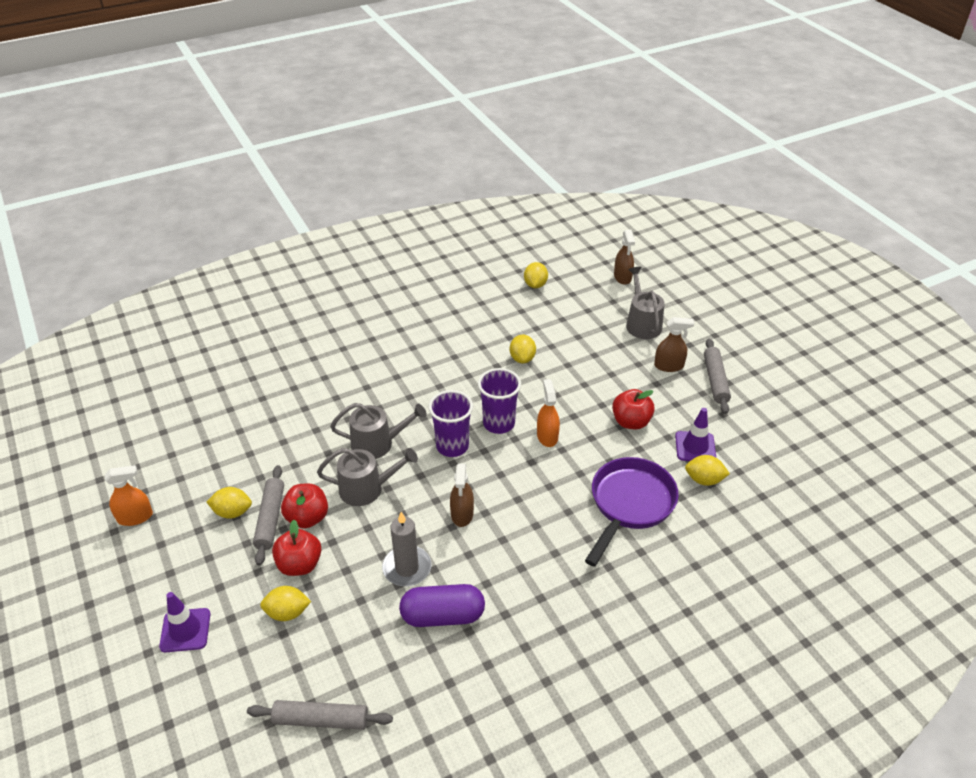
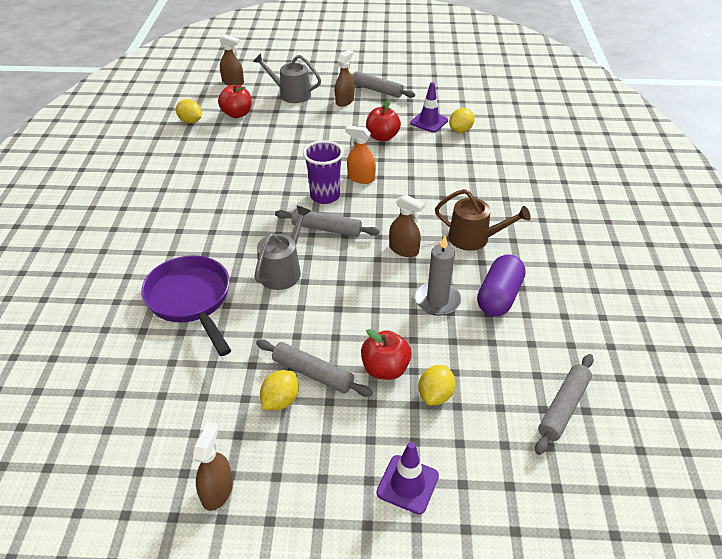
camera: 60 degrees left, 0 degrees up
(135, 517) = (217, 491): orange spray bottle -> brown spray bottle
(307, 518) = (333, 346): red apple -> red apple (237, 114)
(366, 488) = (330, 295): grey watering can -> none
(452, 446) = (326, 229): purple cup -> grey rolling pin
(519, 563) = (474, 238): none -> brown watering can
(522, 358) = (266, 158): yellow lemon -> none
(629, 505) = (458, 168): purple pan -> purple pan (191, 300)

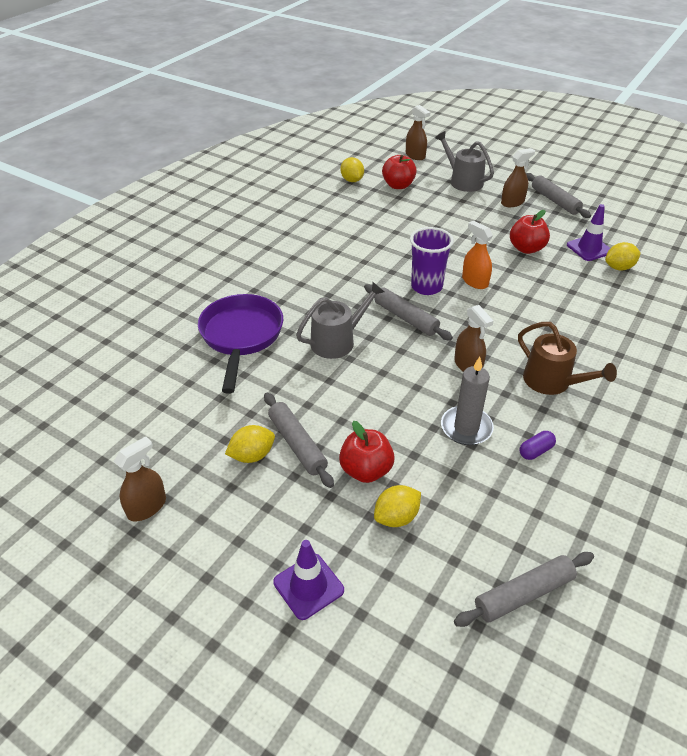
camera: 30 degrees right, 0 degrees up
(499, 297) = (535, 451): purple capsule -> purple capsule, size x0.47

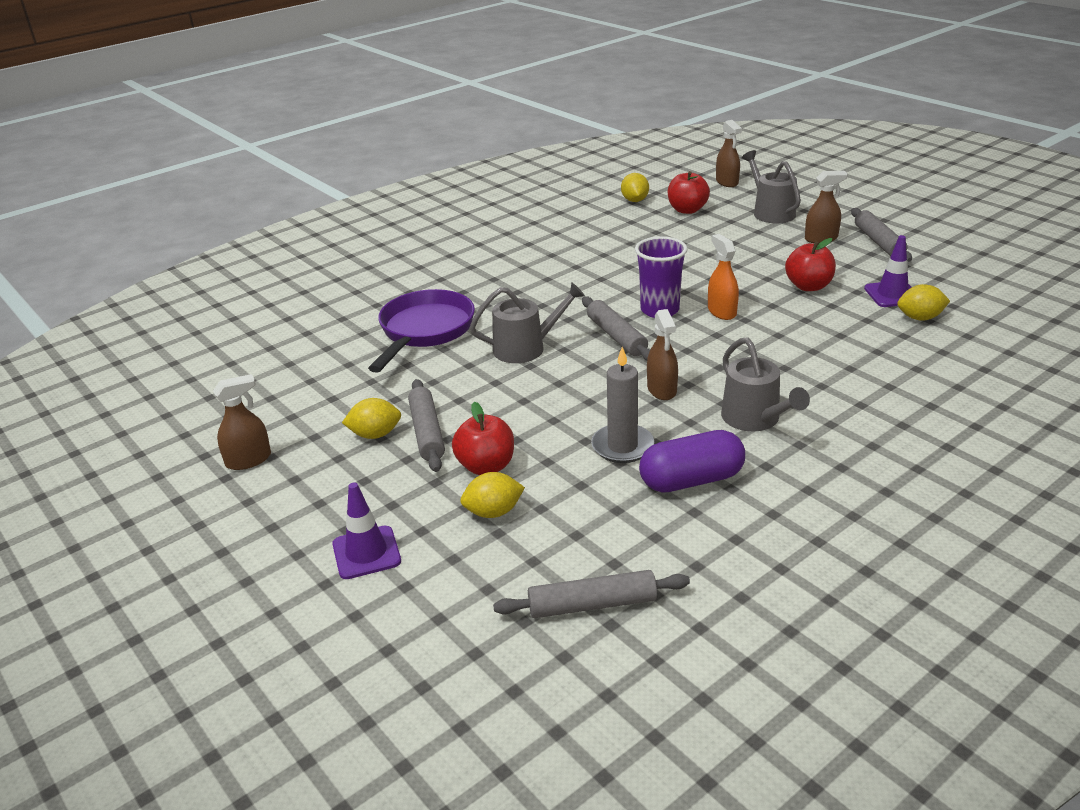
camera: 20 degrees right, 10 degrees down
(535, 451) = (691, 480): purple capsule -> purple capsule, size x2.11
(552, 382) = (755, 419): brown watering can -> grey watering can

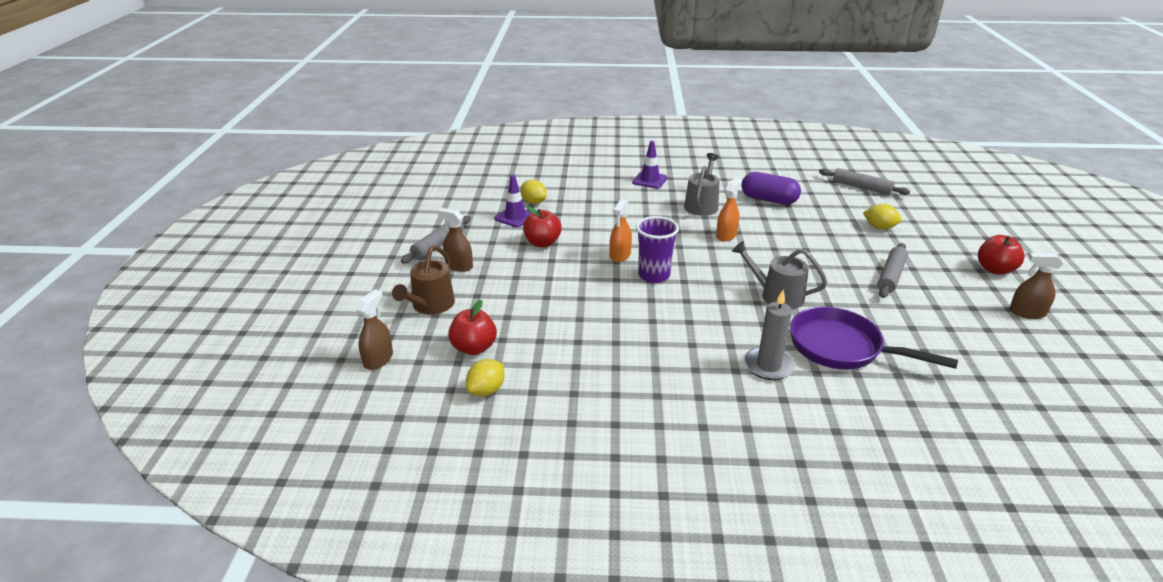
camera: 140 degrees left, 0 degrees up
(366, 553) = (959, 239): purple traffic cone -> purple traffic cone (649, 180)
(375, 434) = (927, 289): yellow lemon -> none
(424, 331) = (842, 348): purple pan -> purple pan turned 60 degrees clockwise
(486, 466) = (867, 245): red apple -> red apple (994, 269)
(616, 336) = (707, 273): grey rolling pin -> none
(622, 446) = (783, 223): grey candle -> grey candle (768, 366)
(662, 389) = (726, 235): brown spray bottle -> orange spray bottle
(771, 212) = (430, 305): grey watering can -> brown watering can

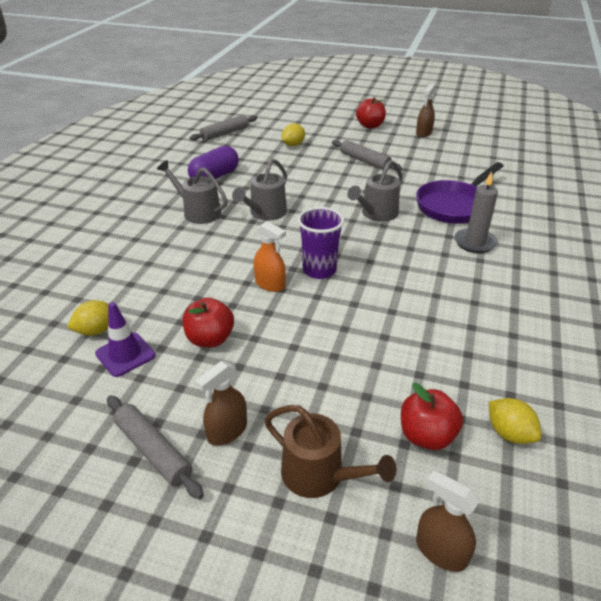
camera: 75 degrees left, 5 degrees up
(649, 180) = (117, 231): purple traffic cone -> none
(726, 235) = (265, 213): orange spray bottle -> grey watering can

